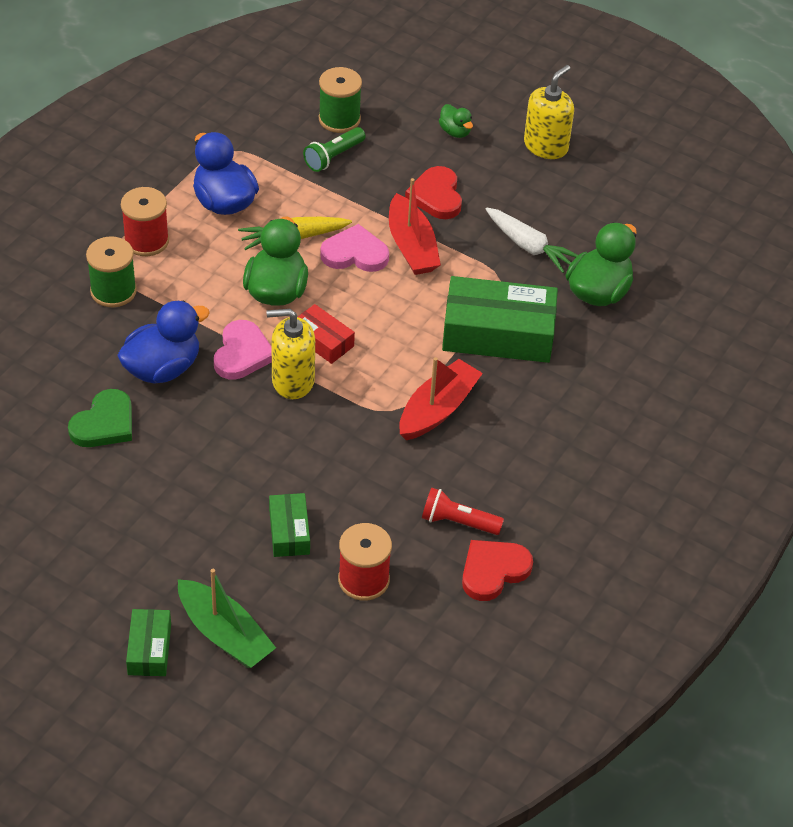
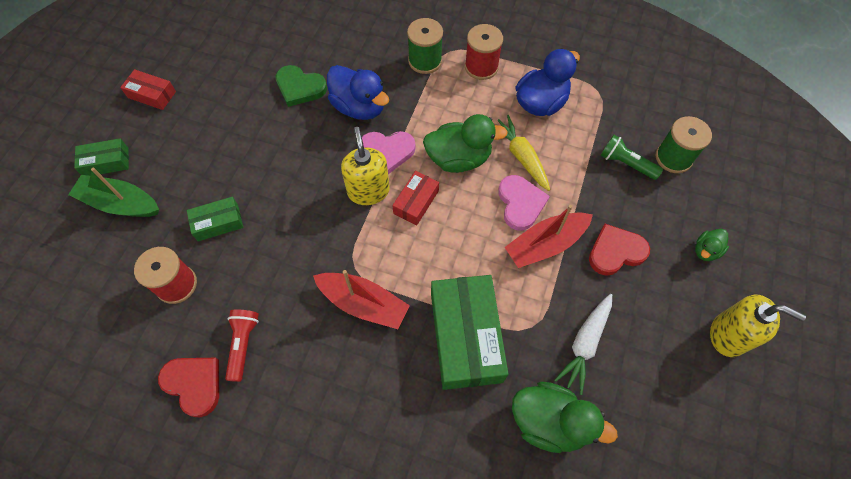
camera: 80 degrees right, 15 degrees up
(47, 591) = (152, 94): none -> red box
(224, 634) = (120, 203): green boat -> green boat turned 75 degrees clockwise

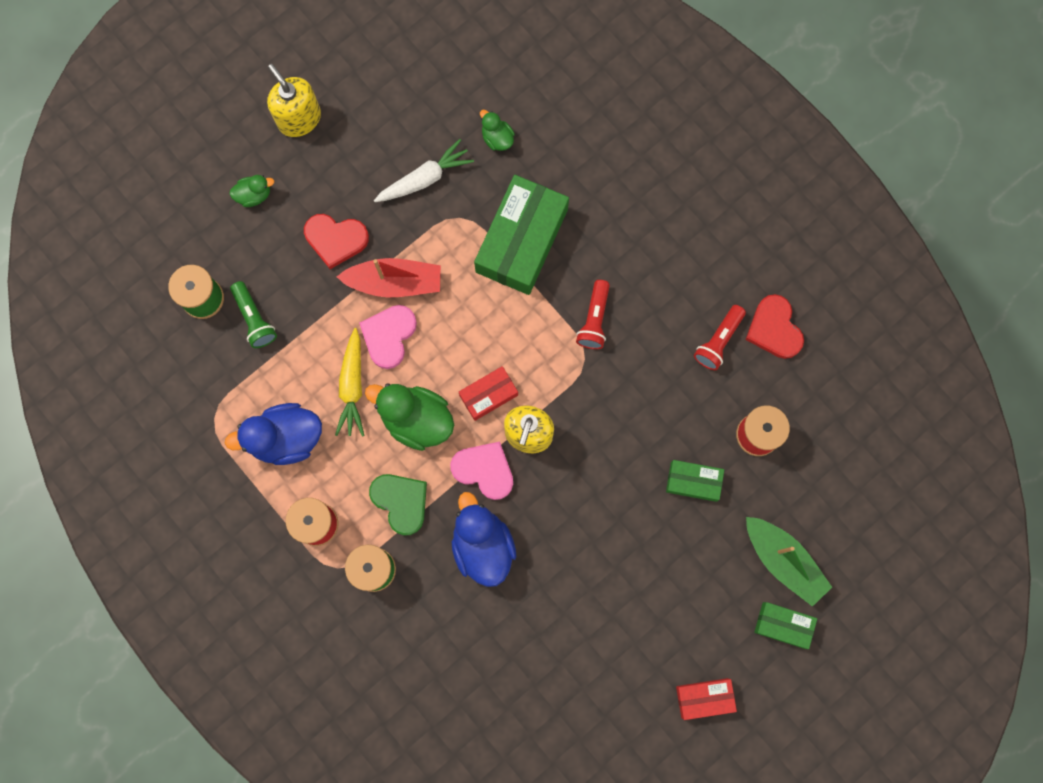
camera: 150 degrees left, 15 degrees up
(152, 94) = (704, 698): red box -> red box turned 60 degrees counterclockwise
(300, 87) = (534, 611): green heart -> green heart (401, 502)
(363, 304) = (594, 319): red boat -> red flashlight
(549, 422) = (497, 138): green duck -> green duck, size x0.51

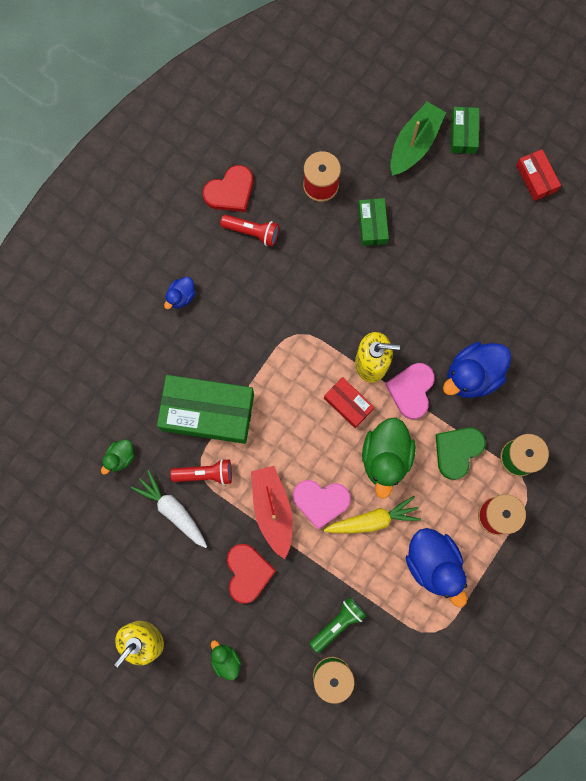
camera: 105 degrees left, 0 degrees up
(594, 319) = (260, 334): red flashlight -> red flashlight (205, 474)
(661, 244) = (181, 296): none -> blue duck

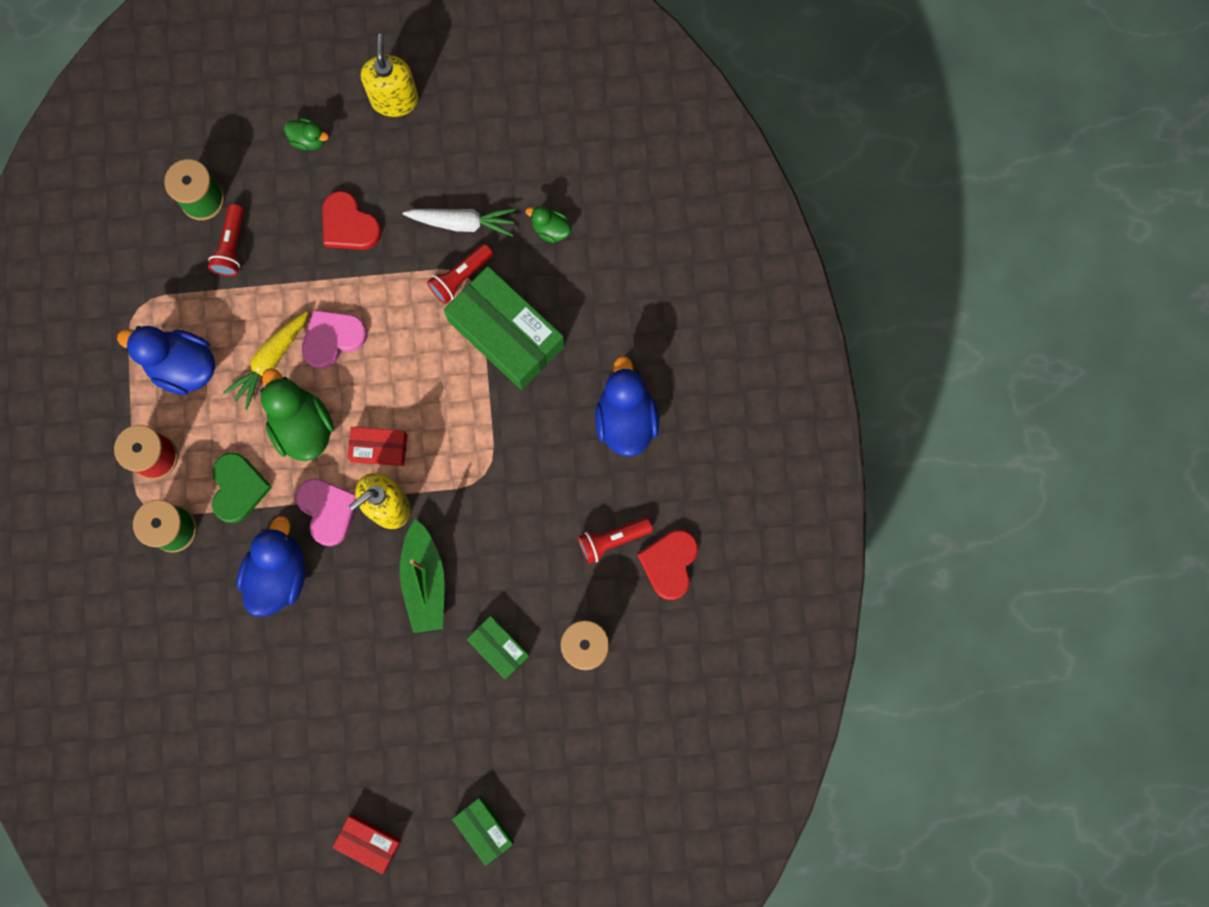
camera: 140 degrees right, 0 degrees up
(120, 457) = (551, 229): green duck -> green duck turned 60 degrees counterclockwise
(181, 296) = (625, 419): blue duck -> blue duck, size x1.94
(207, 412) = (506, 333): green box -> green box turned 75 degrees clockwise
(272, 510) = (371, 295): red boat -> none
(337, 623) = (232, 246): green flashlight -> red flashlight
(414, 144) = (526, 773): green boat -> green boat (424, 581)

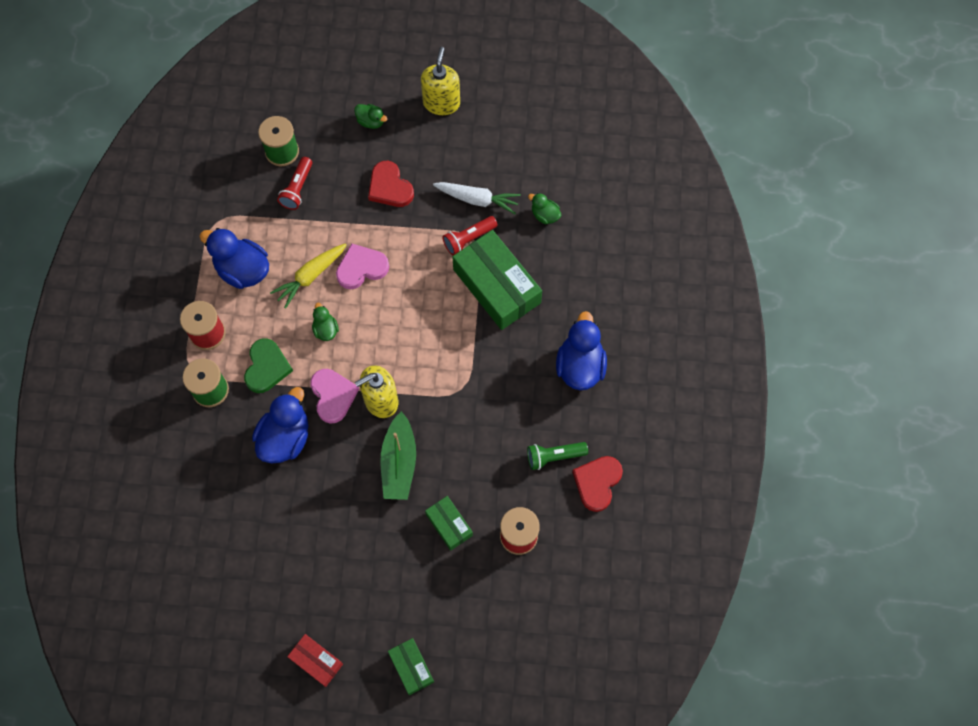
camera: 10 degrees right, 10 degrees down
(303, 427) = (325, 329): green duck -> green duck, size x0.51
(379, 448) = (382, 355): red box -> none
(612, 540) = (554, 456): red flashlight -> green flashlight

